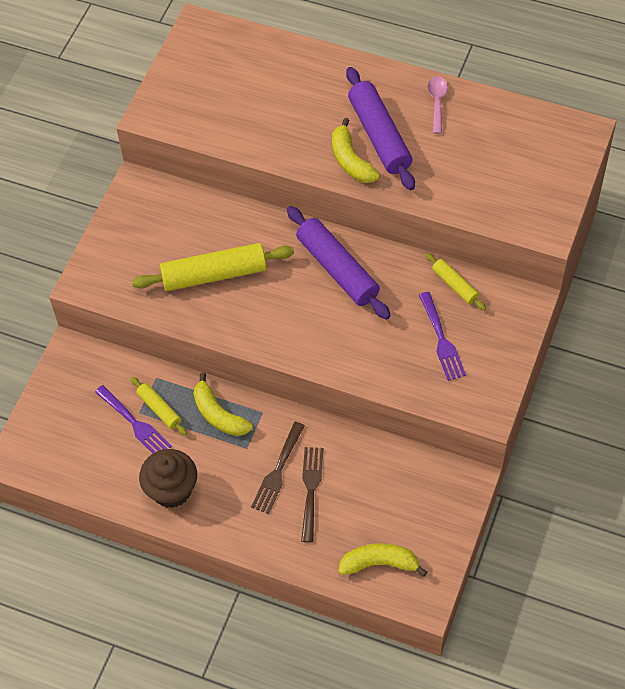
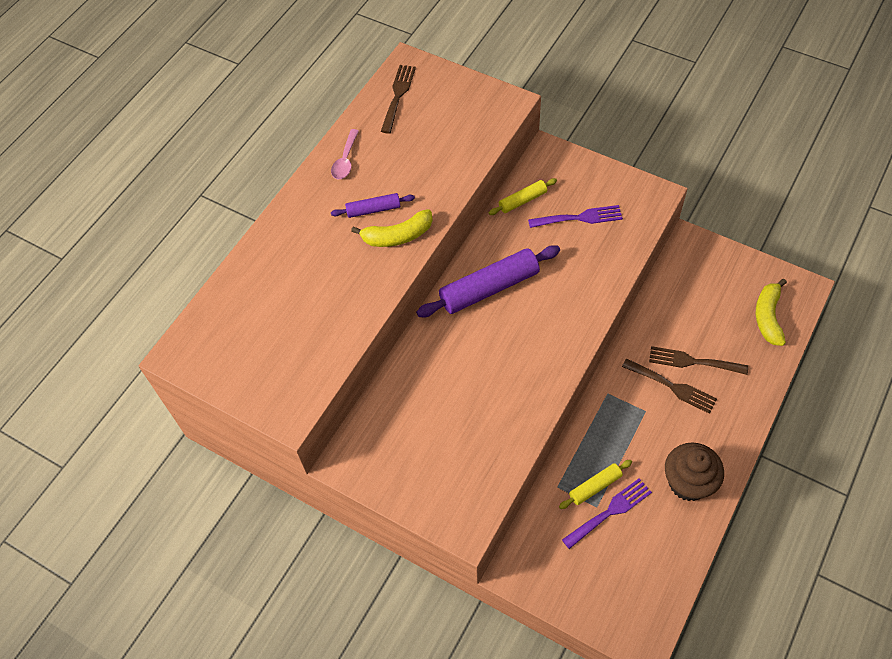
camera: 80 degrees left, 0 degrees up
(214, 274) = (477, 396): yellow rolling pin -> none
(218, 415) = (607, 432): yellow banana -> none
(379, 136) = (373, 210): purple rolling pin -> purple rolling pin, size x0.52
(437, 102) = (345, 160): pink spoon -> pink spoon turned 90 degrees counterclockwise
(535, 130) = (398, 95): none -> brown fork

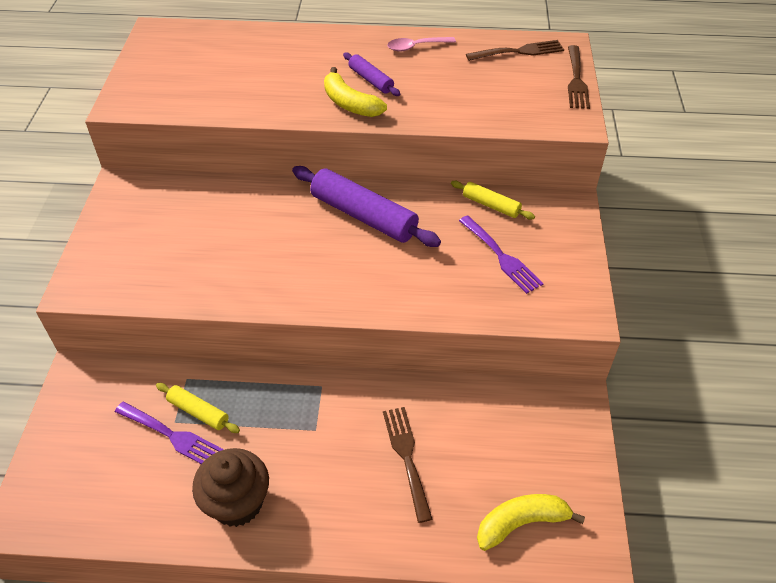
camera: 60 degrees right, 10 degrees down
(672, 387) = (360, 447): brown fork -> brown fork (576, 80)

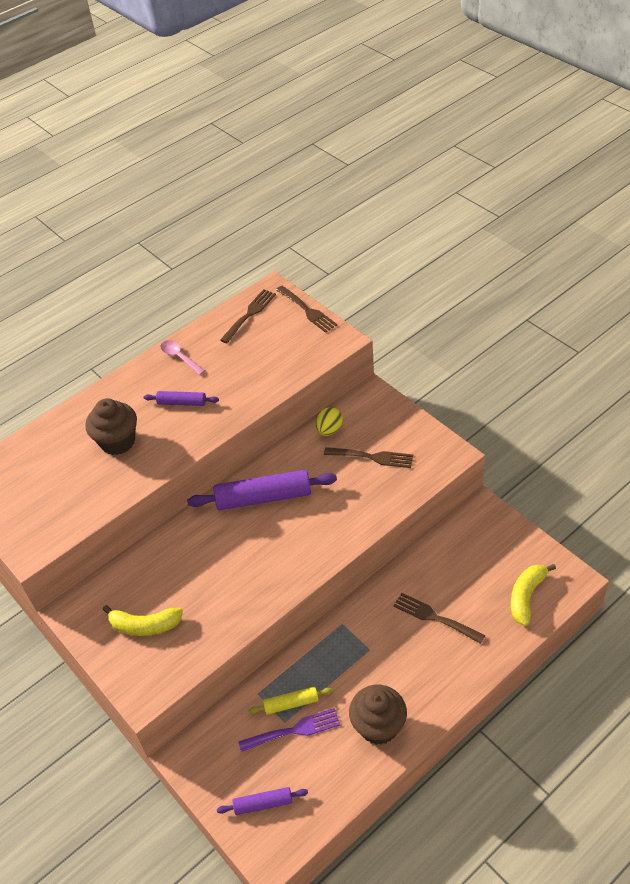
camera: 40 degrees left, 0 degrees up
(75, 470) = (263, 803): none -> purple rolling pin
(284, 74) = (118, 442): none -> brown cupcake
(350, 104) = (191, 429): yellow banana -> yellow banana (145, 626)
(416, 47) = (179, 357): pink spoon -> pink spoon turned 105 degrees clockwise
(491, 205) = (329, 430): yellow rolling pin -> yellow egg
(501, 257) = (372, 457): purple fork -> brown fork

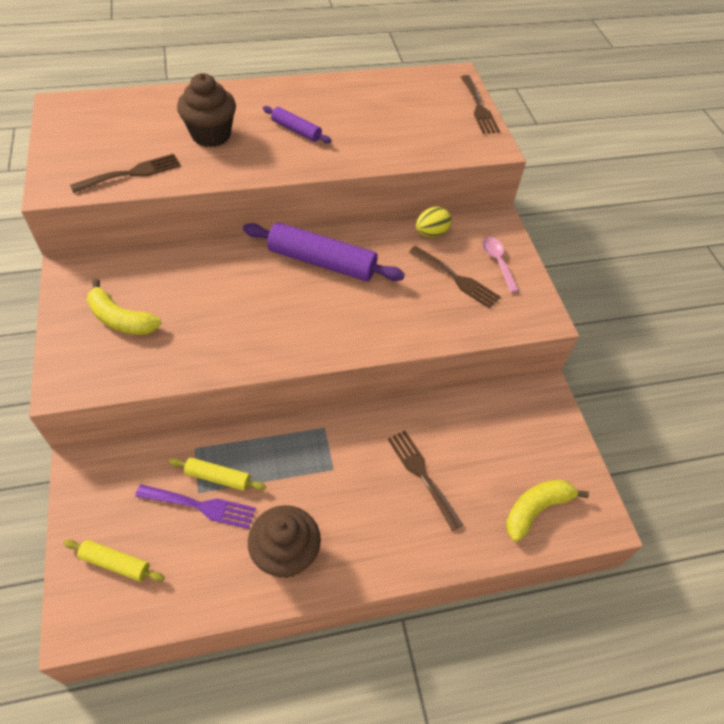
camera: 20 degrees right, 5 degrees up
(179, 357) = (326, 93): pink spoon -> pink spoon (497, 262)
(249, 314) = (420, 86): brown fork -> brown fork (131, 173)
(263, 803) = (116, 563): purple rolling pin -> yellow rolling pin

